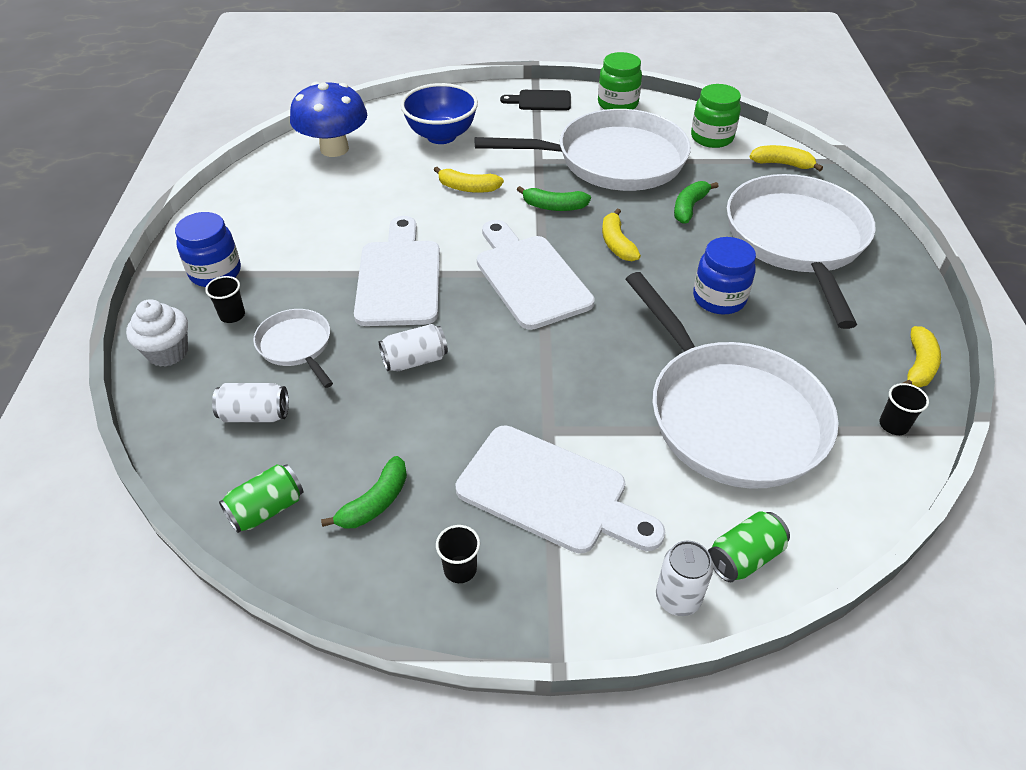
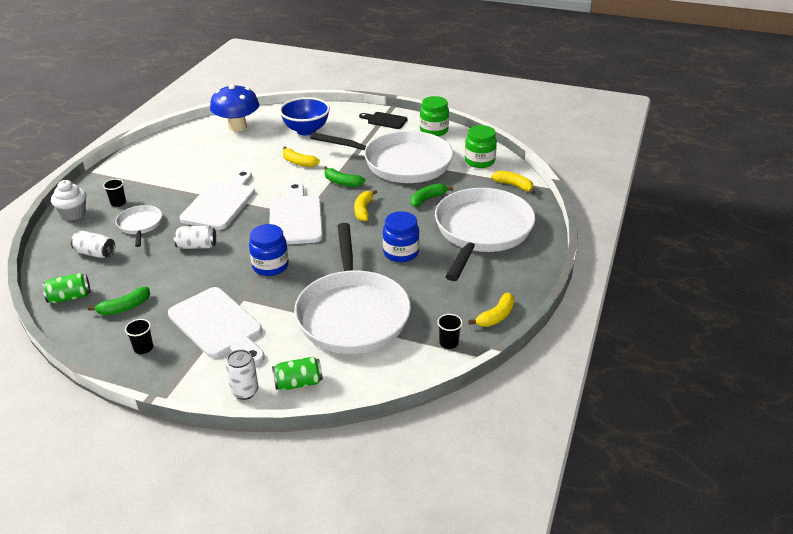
camera: 20 degrees right, 10 degrees down
(215, 272) = (125, 180): blue jar -> blue jar (270, 266)

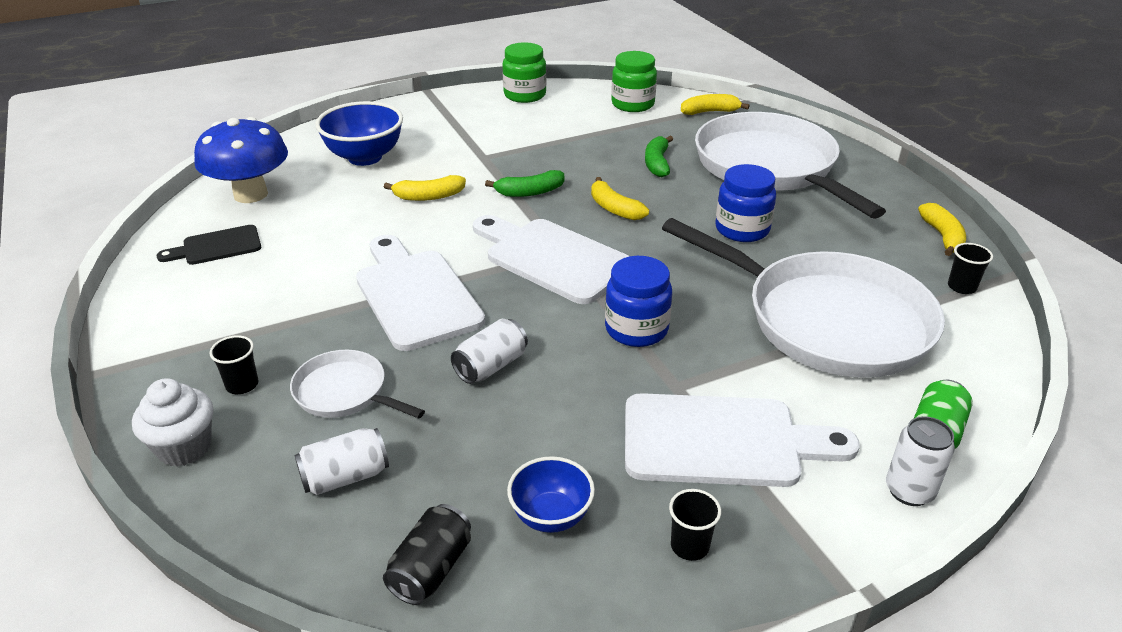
camera: 45 degrees left, 0 degrees up
(70, 297) = (431, 569): green can -> black can
(124, 308) = (551, 516): green banana -> blue bowl
(385, 120) = (447, 107): black cutting board -> black cutting board (217, 246)
(402, 163) = (556, 141): white pan -> none

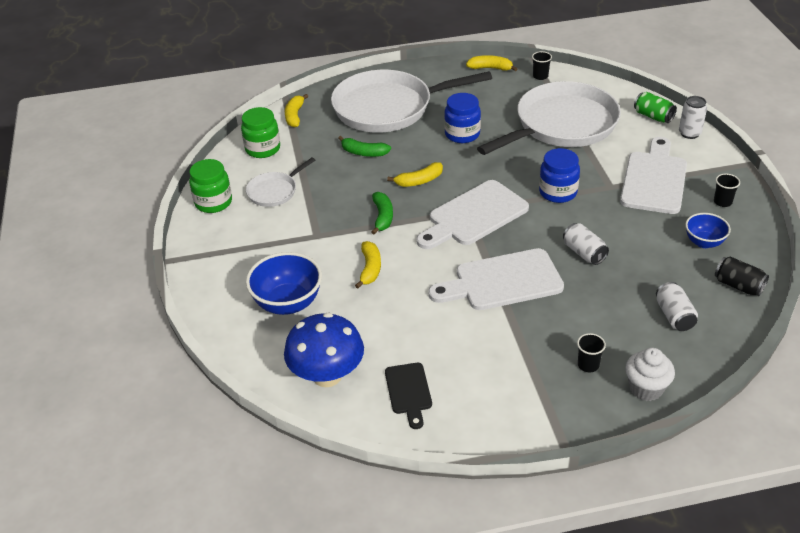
camera: 75 degrees left, 5 degrees up
(345, 392) = (601, 316): white pan -> white pan (274, 191)

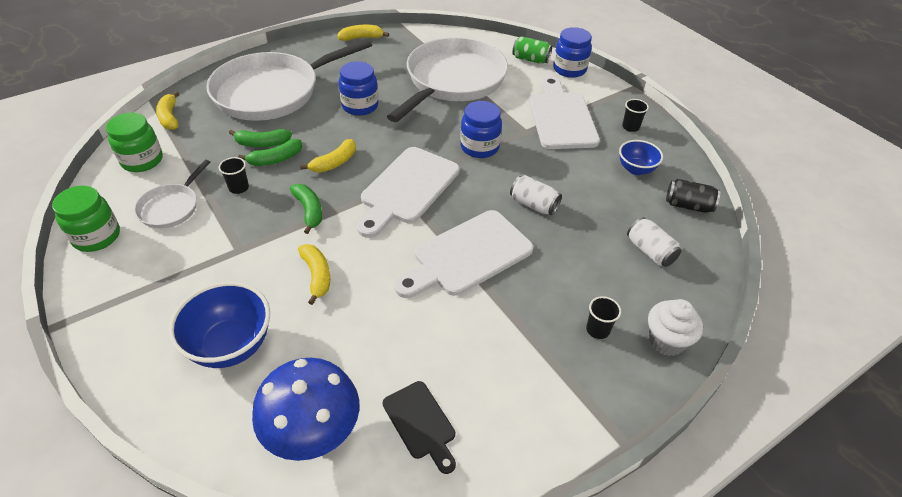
camera: 25 degrees left, 5 degrees up
(370, 168) = (275, 159): none -> green banana
(540, 76) = (412, 38): black cup -> black cup (239, 188)
(689, 133) = (569, 69): white can -> blue jar

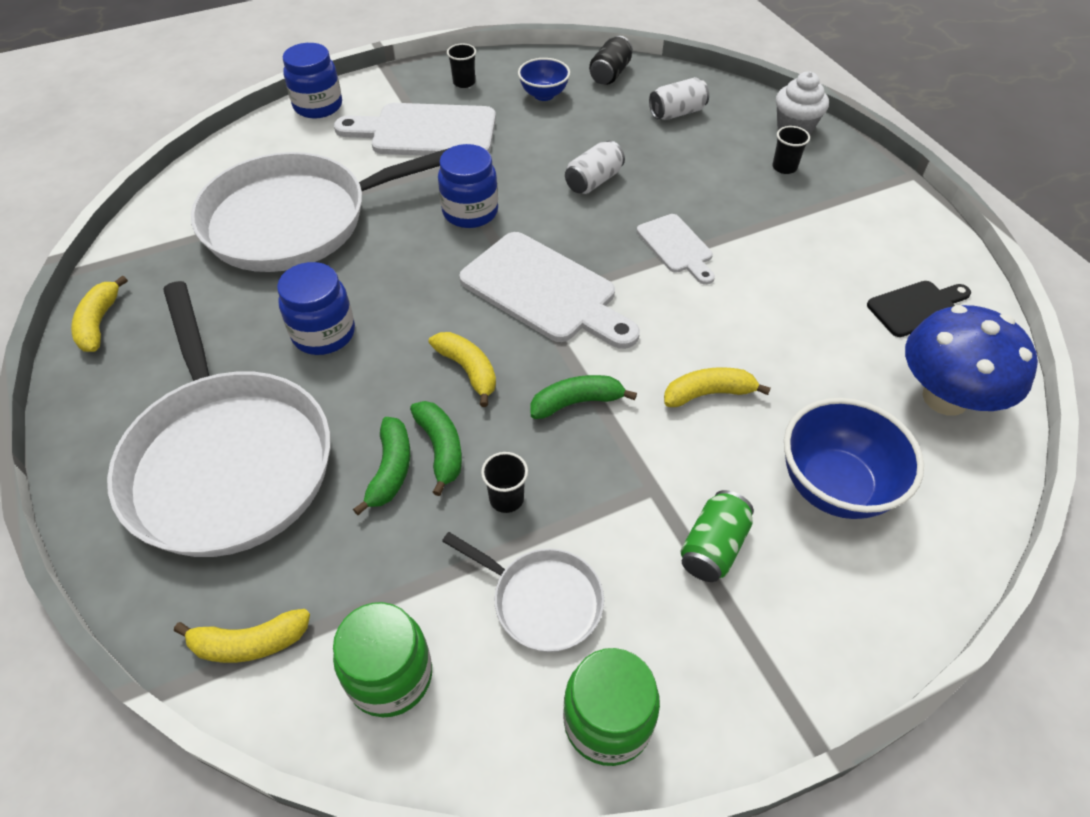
camera: 80 degrees left, 5 degrees up
(453, 81) = (296, 220): white pan -> white pan turned 60 degrees counterclockwise
(467, 255) = (676, 247): white cutting board -> white cutting board, size x0.55
(531, 59) = (275, 136): green can -> green can (713, 547)

